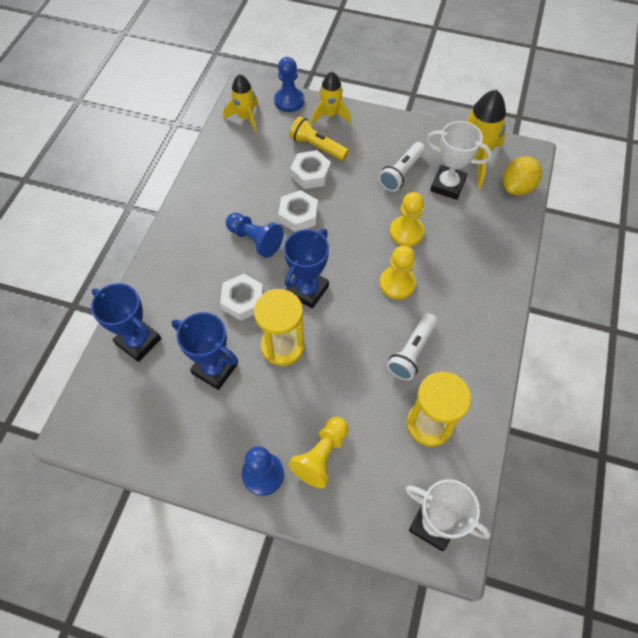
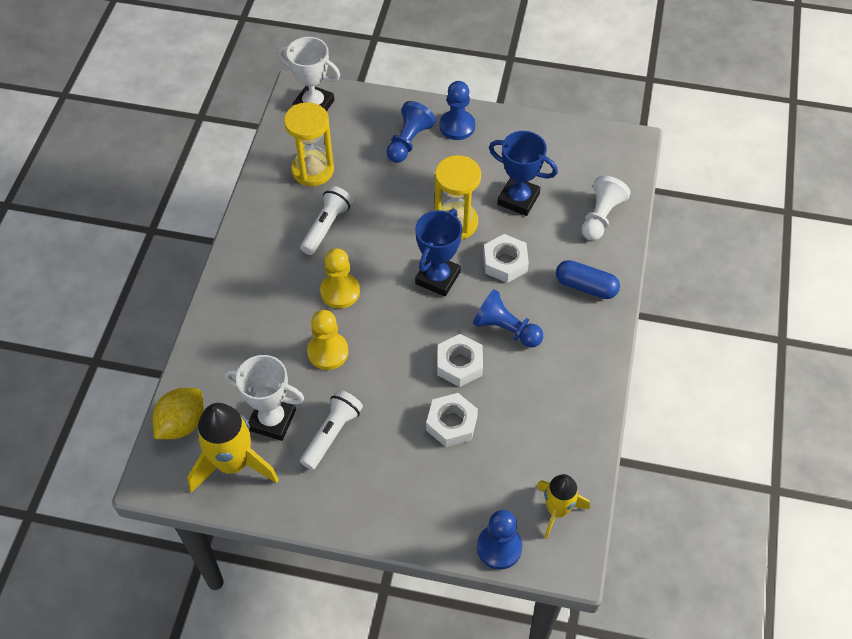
camera: 175 degrees right, 5 degrees down
(138, 341) = (600, 217): blue trophy -> white pawn
(176, 272) = (586, 286): none -> blue capsule
(317, 147) = (447, 467): yellow flashlight -> none
(321, 456) = (408, 141): yellow pawn -> blue pawn
(330, 115) = (434, 525): yellow rocket -> none

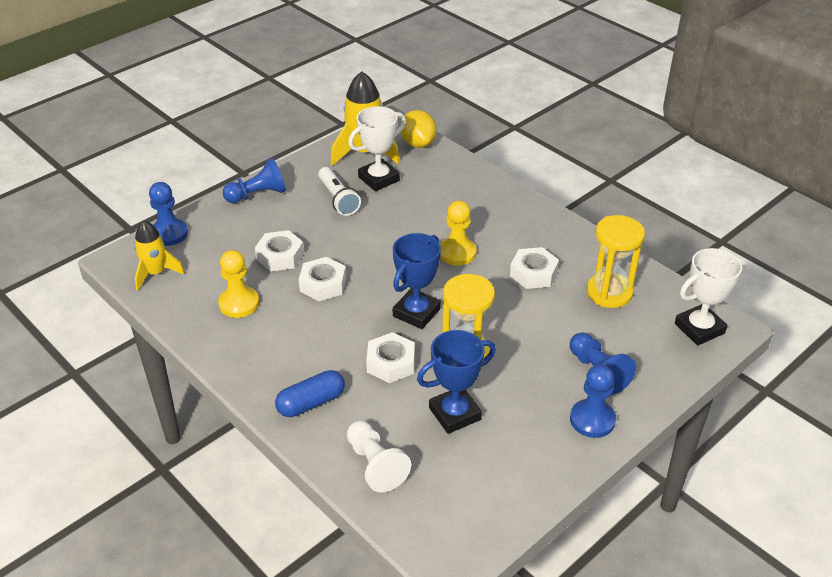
camera: 125 degrees right, 15 degrees down
(326, 227) = (533, 273): white flashlight -> white nut
(328, 352) = (407, 224): yellow pawn -> yellow pawn (239, 303)
(437, 278) = (416, 312): blue trophy -> blue trophy turned 60 degrees clockwise
(505, 329) = (325, 326): blue pawn -> blue pawn (258, 195)

